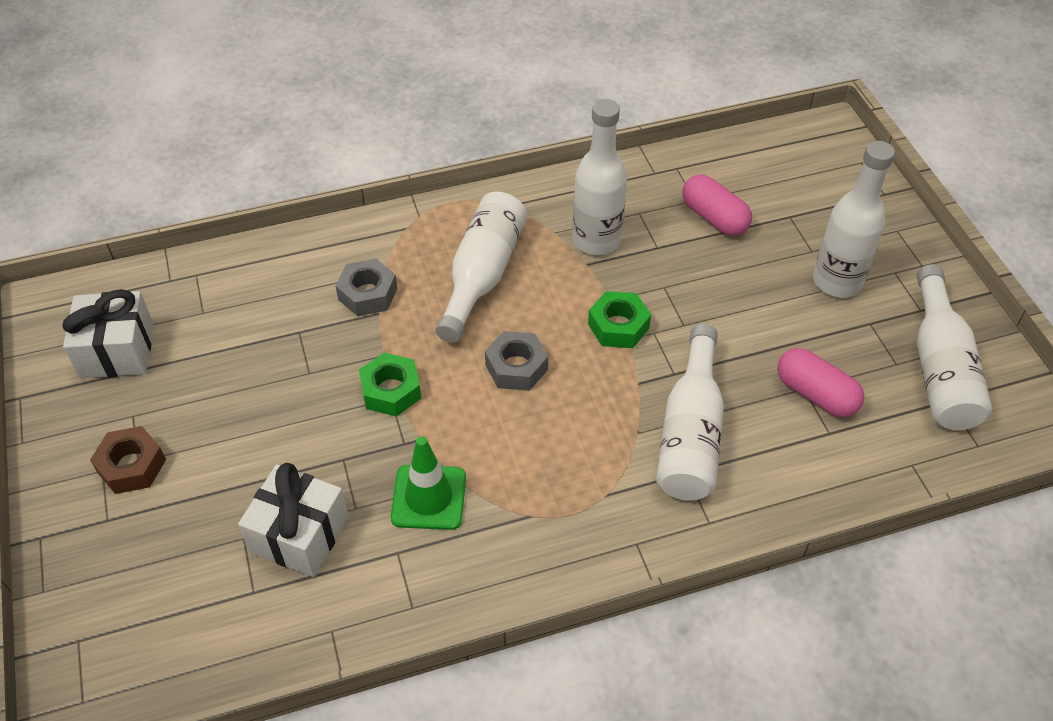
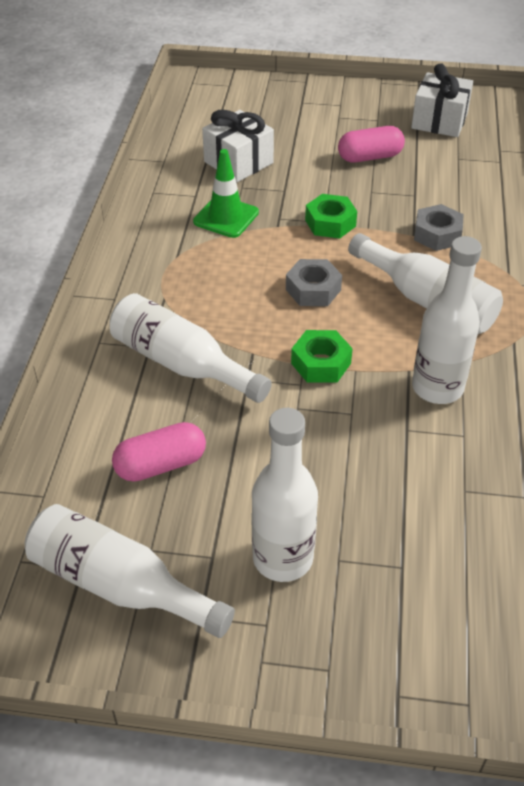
camera: 115 degrees right, 5 degrees down
(131, 466) = (336, 114): brown nut -> none
(714, 218) = (429, 494): pink capsule -> pink capsule (370, 157)

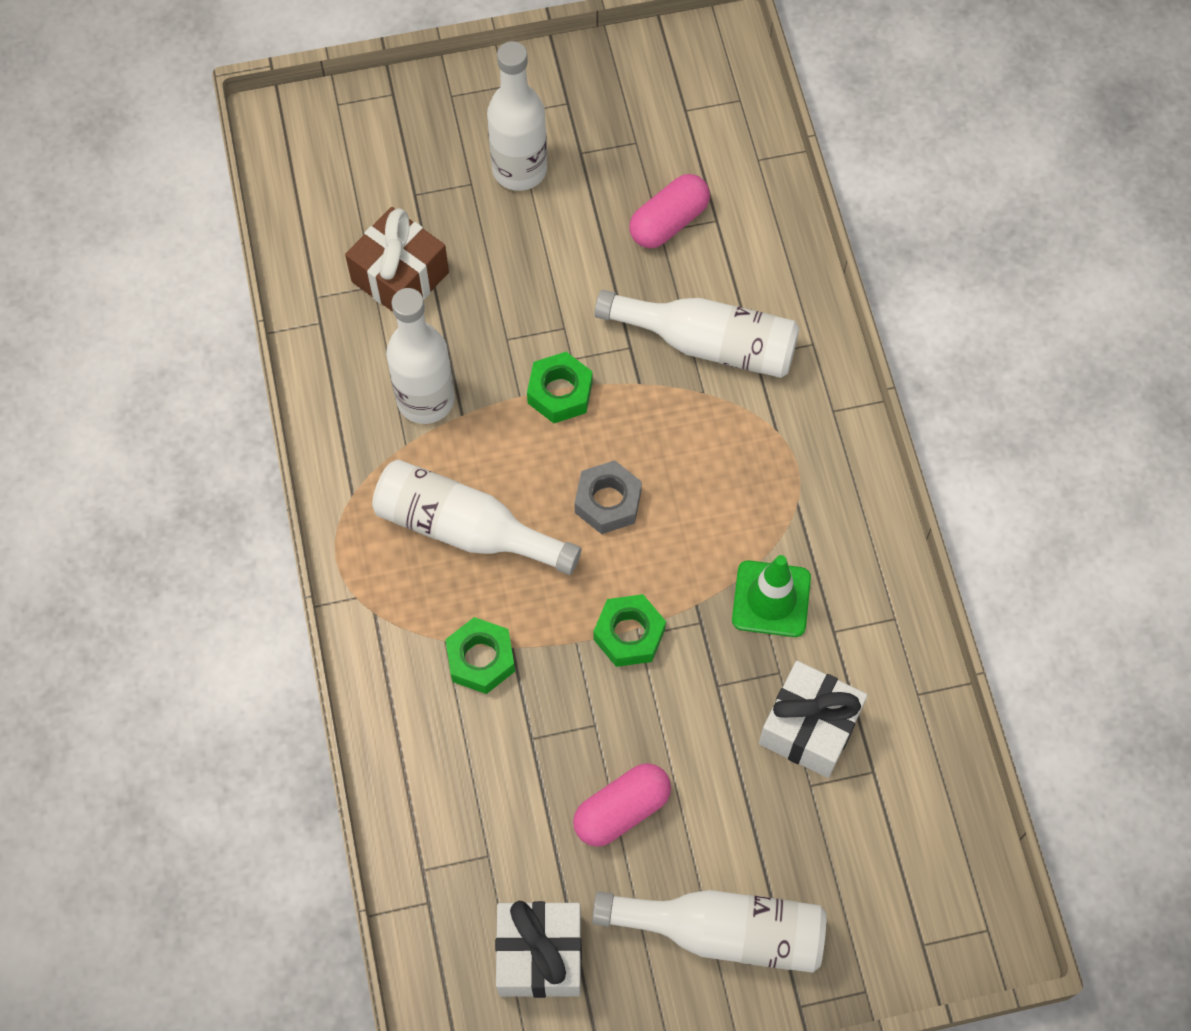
camera: 160 degrees right, 20 degrees up
(120, 585) = (645, 106): white bottle -> white bottle (723, 931)
(436, 490) = (400, 277): none -> brown gift
(437, 234) = (481, 659): grey nut -> green nut

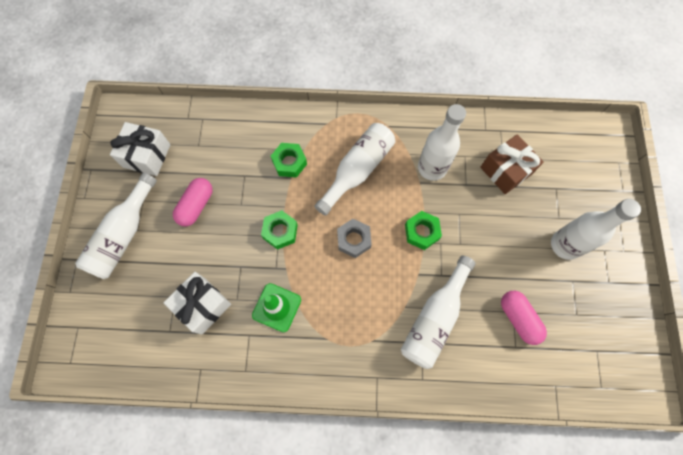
camera: 105 degrees right, 5 degrees up
(622, 810) = (196, 206): pink capsule -> pink capsule turned 45 degrees clockwise

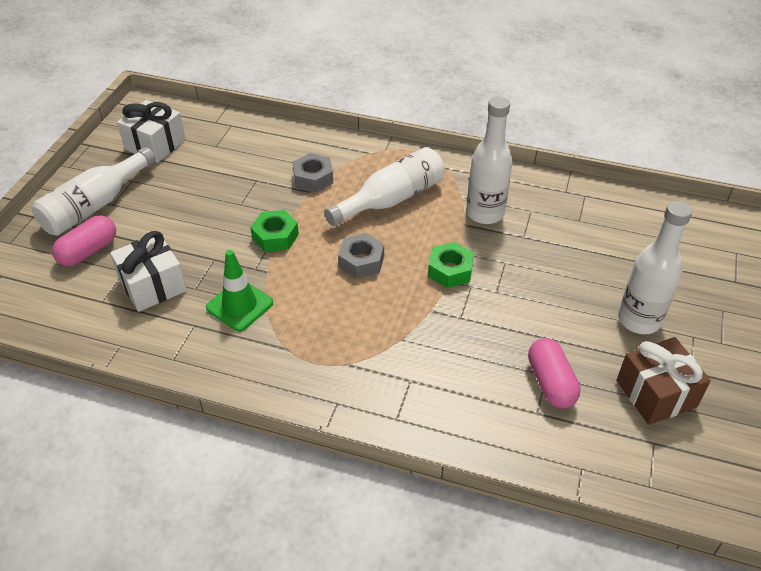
camera: 15 degrees right, 25 degrees down
(196, 206) = (188, 196): pink capsule -> pink capsule (88, 251)
(289, 162) = (313, 178): green nut -> grey nut
(435, 318) = (436, 358): white bottle -> none
(505, 171) = (579, 233): brown gift -> brown gift (656, 393)

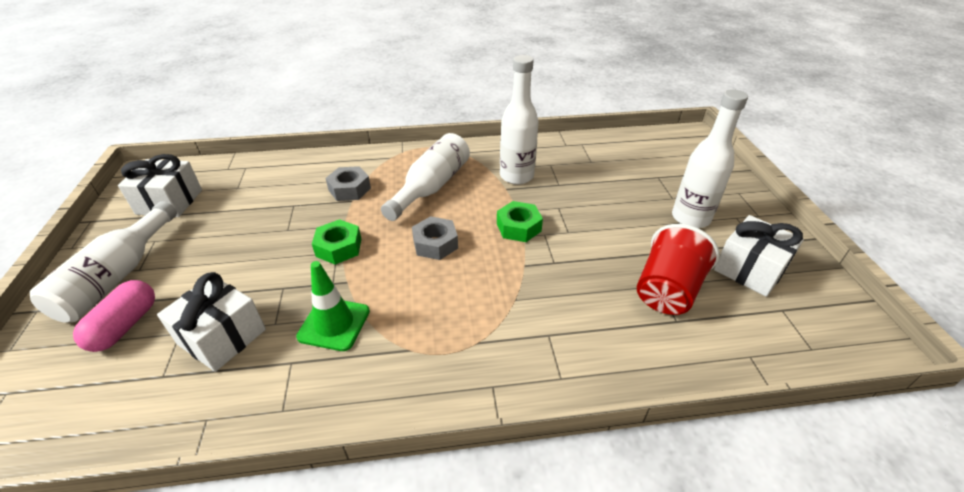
camera: 25 degrees left, 5 degrees down
(550, 383) = (667, 291): pink capsule -> red cup
(656, 393) = (749, 269): brown gift -> white gift

